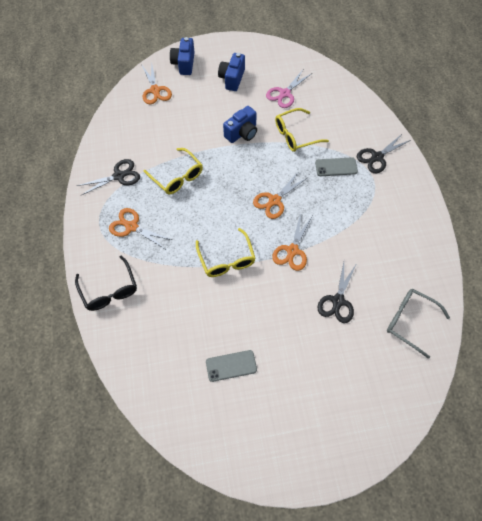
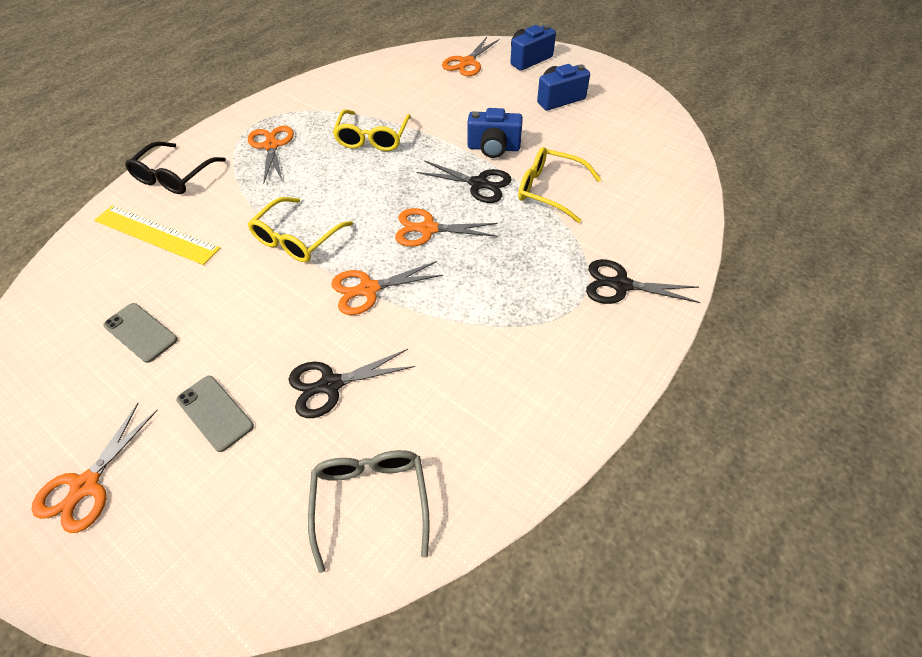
camera: 50 degrees right, 10 degrees down
(119, 176) = (328, 102): black scissors -> black scissors (479, 184)
(156, 323) = (156, 234): none -> yellow ruler
(284, 94) = (598, 146): pink scissors -> none
(314, 431) = (86, 486): none -> orange scissors
(336, 167) = (549, 254): grey phone -> grey phone (215, 413)

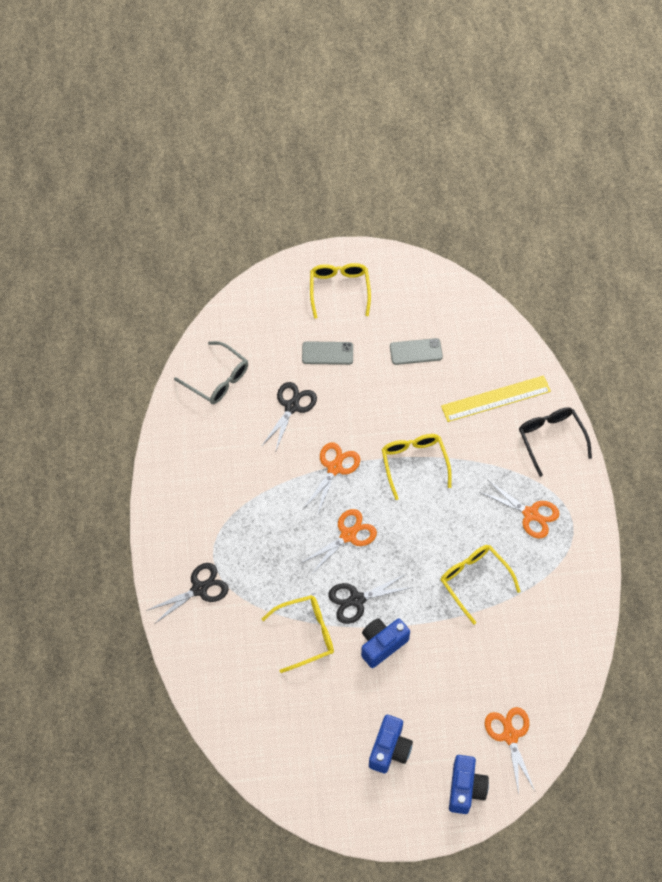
camera: 135 degrees right, 10 degrees up
(86, 486) = (339, 290): orange scissors -> yellow glasses

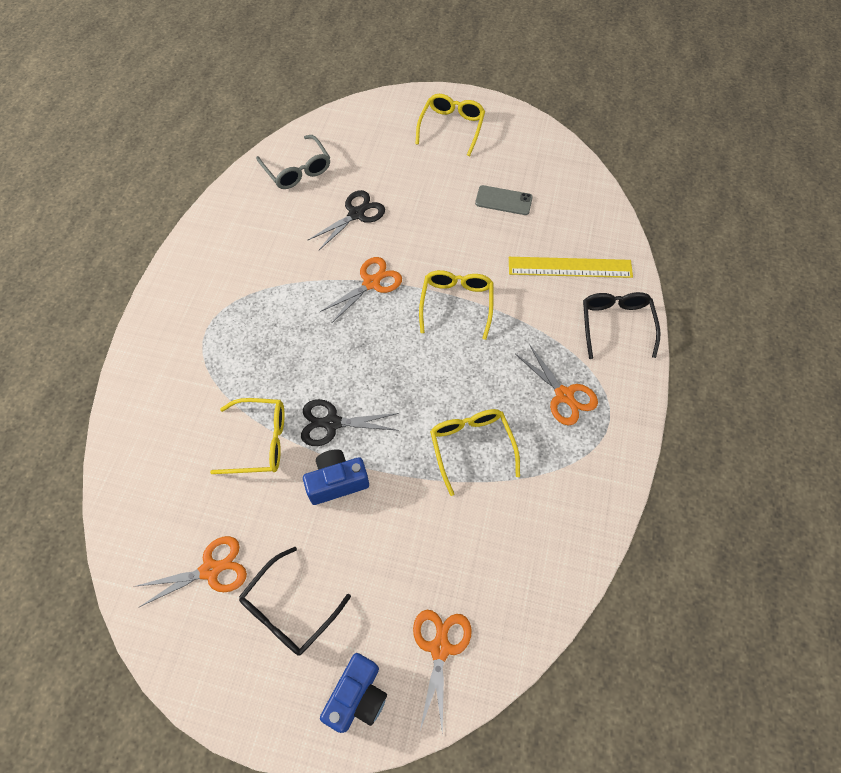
camera: 20 degrees right, 0 degrees up
(199, 589) = (175, 356): black scissors -> none
(327, 353) = (414, 177): grey phone -> none
(348, 535) = (354, 353): orange scissors -> orange scissors (211, 570)
(389, 749) = (289, 609): blue camera -> black glasses

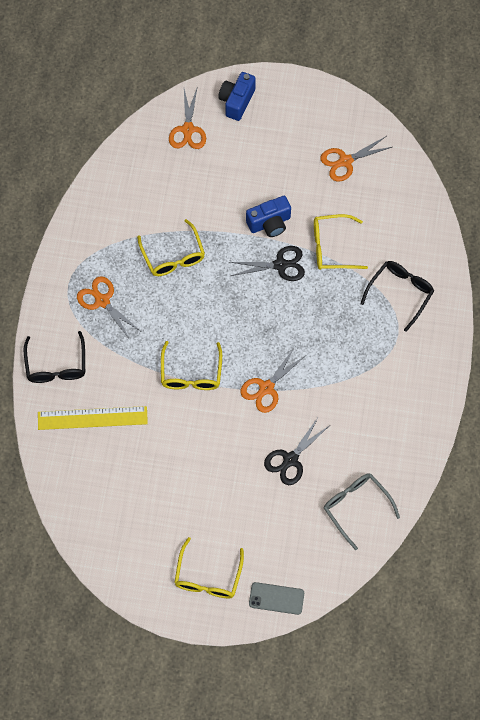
camera: 175 degrees right, 5 degrees up
(289, 609) = (288, 143): black glasses -> black glasses (400, 293)
(503, 200) = (152, 487): grey phone -> grey phone (276, 598)

